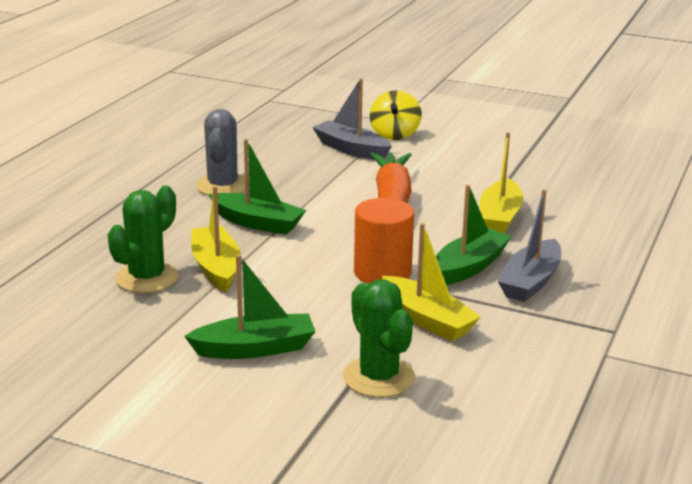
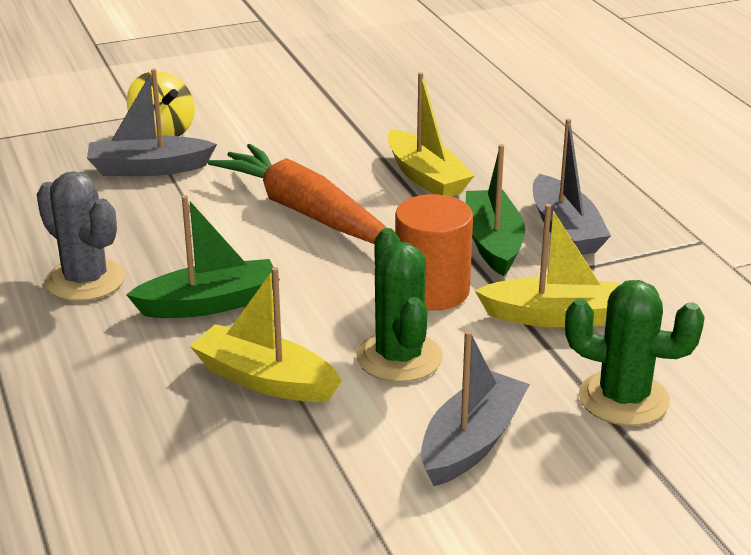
camera: 45 degrees left, 5 degrees up
(147, 278) = (212, 436): green cactus -> green cactus (399, 357)
(255, 349) = (472, 442): green boat -> grey boat

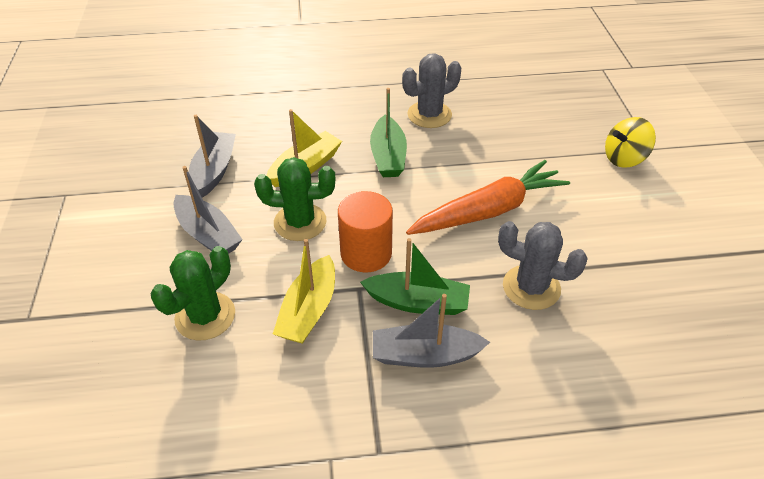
camera: 105 degrees right, 15 degrees up
(149, 168) = (565, 147): grey boat -> grey boat (214, 171)
(426, 177) = (531, 287): yellow boat -> grey cactus

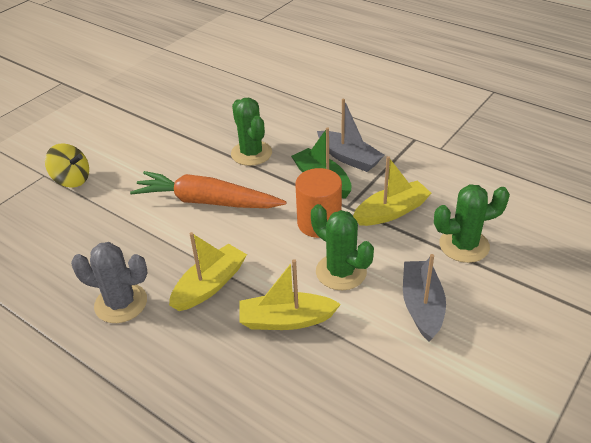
camera: 135 degrees left, 5 degrees down
(214, 171) = (370, 373): grey boat -> none
(388, 156) = (210, 285): green boat -> yellow boat
(531, 287) = (251, 153): grey cactus -> green cactus

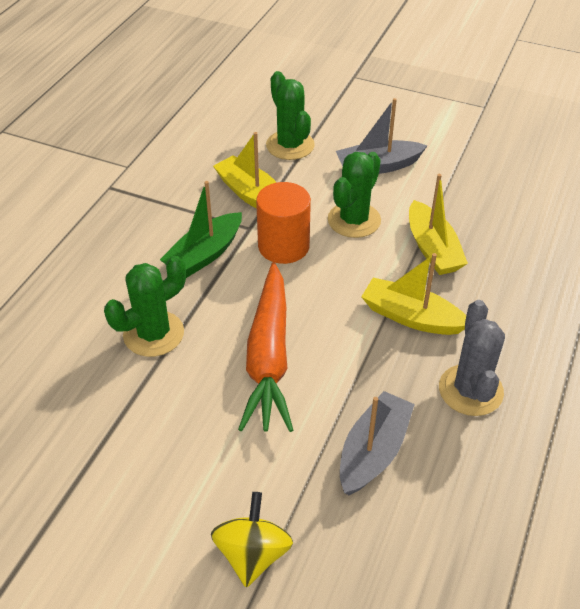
camera: 105 degrees left, 5 degrees up
(349, 158) = (155, 237): grey boat -> grey boat (373, 451)

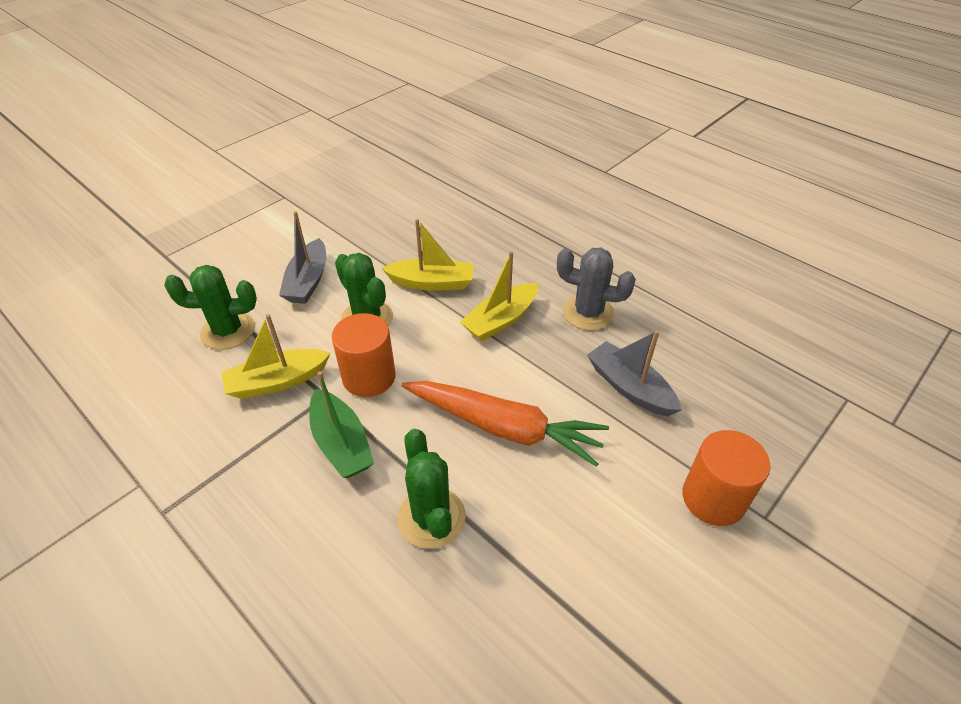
camera: 70 degrees left, 0 degrees up
(252, 554) = (713, 498): yellow spinning top -> orange cylinder

